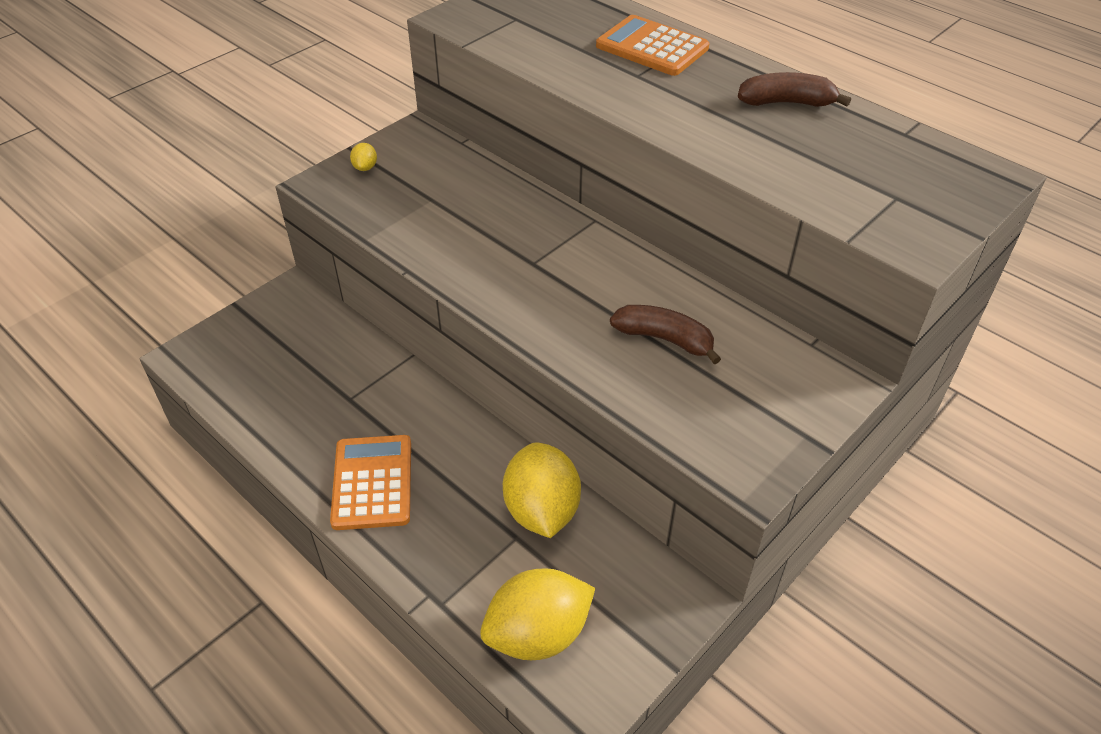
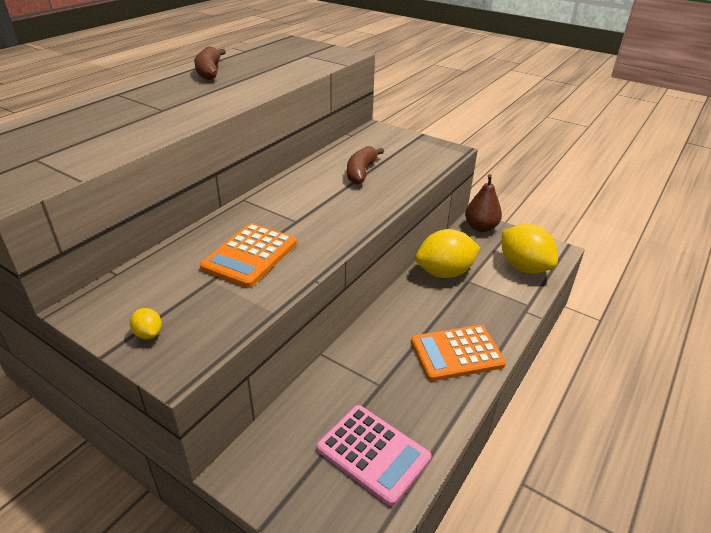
camera: 100 degrees left, 10 degrees down
(267, 381) = (373, 453): none -> pink calculator
(365, 167) = (148, 334): yellow lemon -> yellow lemon turned 60 degrees clockwise
(652, 47) = (120, 105): orange calculator -> orange calculator (250, 255)
(670, 603) = (480, 227): none -> brown pear

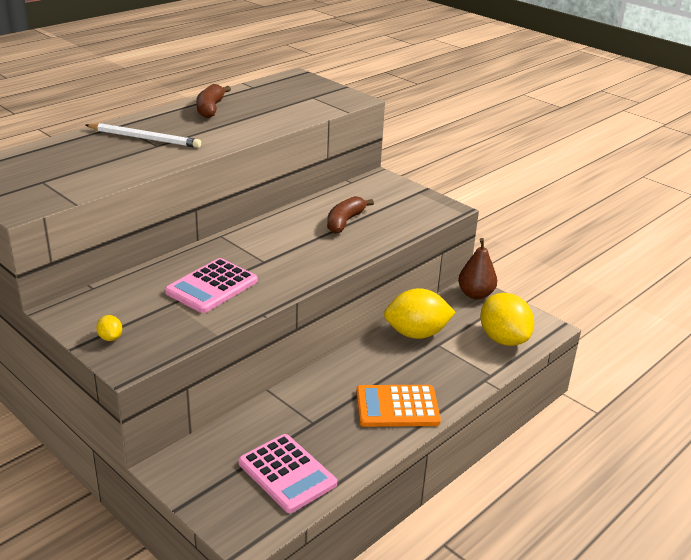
camera: 10 degrees right, 5 degrees down
(147, 104) = (145, 138): none -> white pencil
(250, 255) = (212, 287): orange calculator -> pink calculator

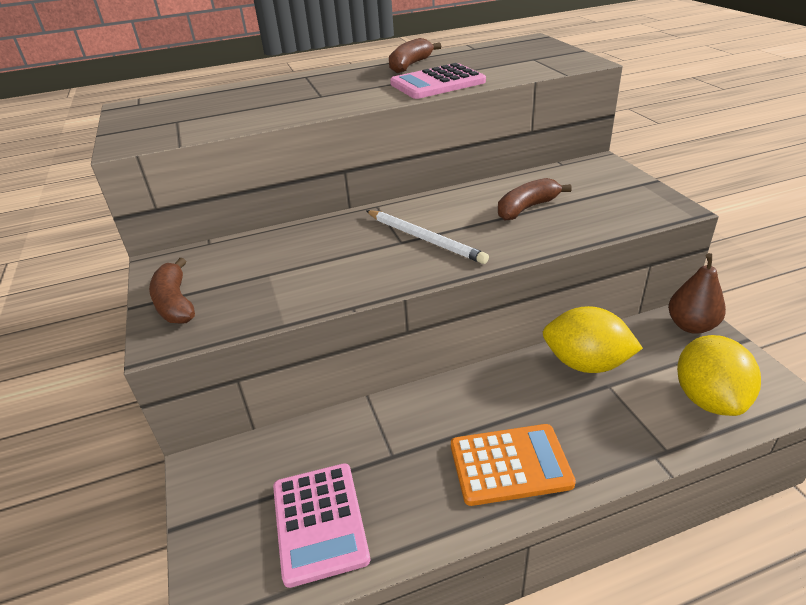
camera: 30 degrees right, 5 degrees up
(110, 338) = (175, 303): yellow lemon -> brown banana
(145, 138) = (316, 88): white pencil -> white pencil (425, 239)
(212, 287) = (323, 262): pink calculator -> pink calculator (437, 83)
(397, 407) = (510, 464): orange calculator -> orange calculator turned 150 degrees clockwise

